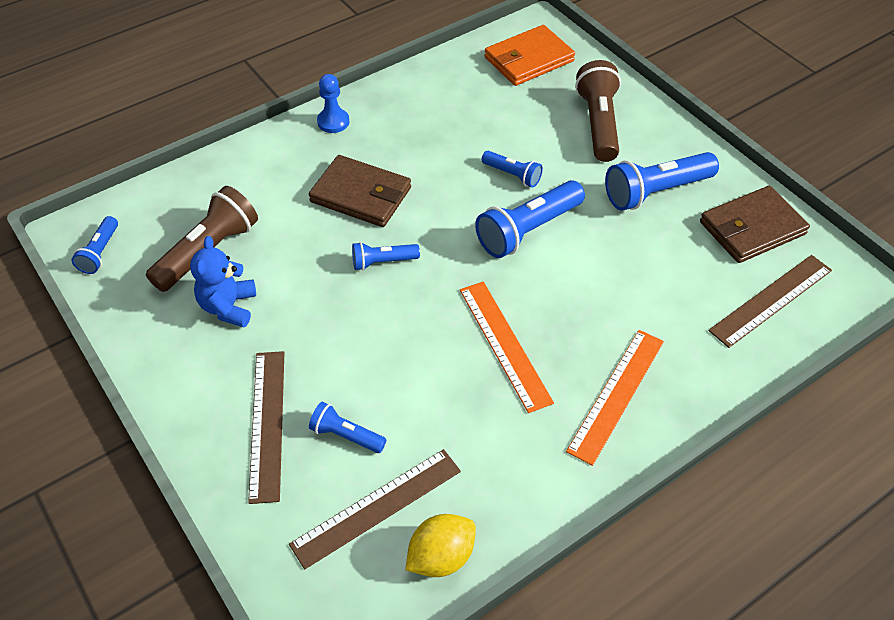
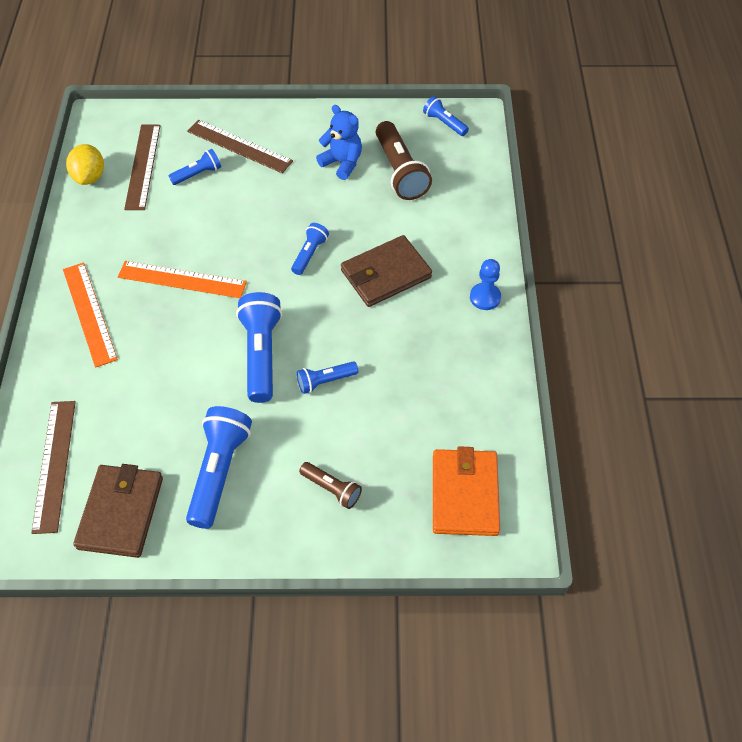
camera: 125 degrees right, 5 degrees up
(598, 123) = (332, 489): brown flashlight -> brown flashlight, size x0.55

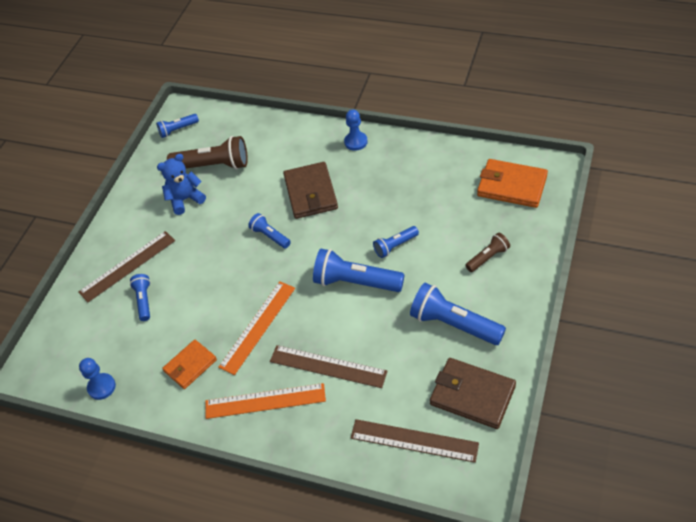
camera: 65 degrees left, 5 degrees down
(90, 177) = (101, 387): yellow lemon -> blue pawn
(124, 237) = (190, 365): none -> orange wallet
(143, 166) = (111, 342): brown ruler -> brown ruler (328, 366)
(325, 381) = (395, 246): blue flashlight -> blue flashlight turned 60 degrees clockwise

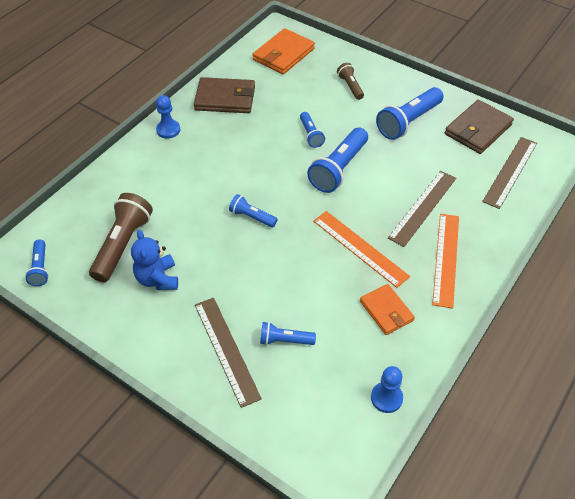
camera: 80 degrees left, 0 degrees up
(270, 236) = (252, 217): blue flashlight -> blue flashlight turned 60 degrees clockwise
(311, 193) = (213, 175): brown wallet -> brown wallet (225, 98)

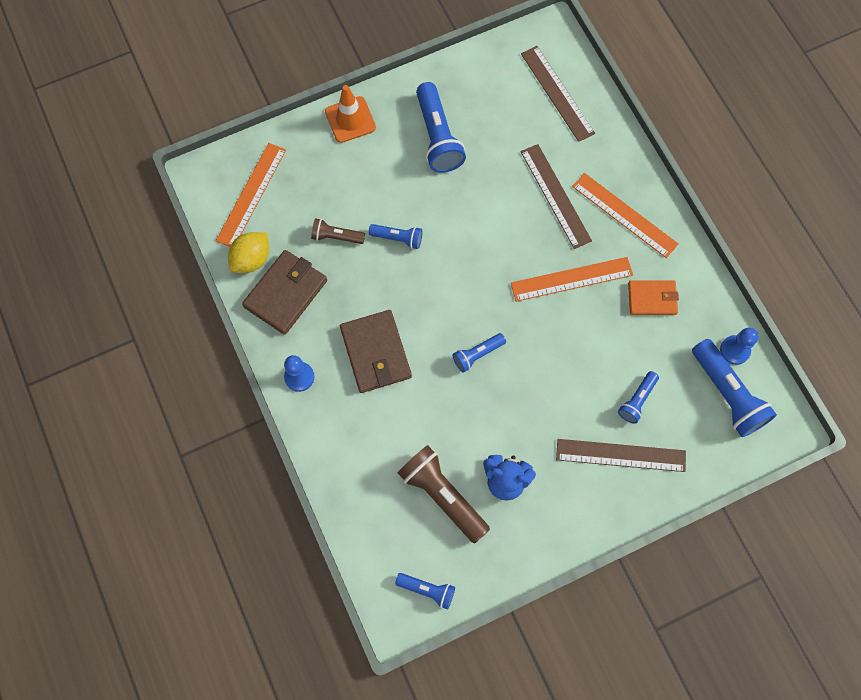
camera: 60 degrees left, 20 degrees up
(238, 73) = (252, 259): none -> yellow lemon
(283, 54) = (251, 195): orange wallet -> orange ruler
(338, 169) = (462, 240): blue flashlight -> blue flashlight (727, 394)
(350, 86) = (349, 158): brown flashlight -> brown flashlight (336, 237)
(379, 75) = (350, 120): none -> orange traffic cone
(478, 130) = (487, 83): brown wallet -> brown wallet (376, 353)

